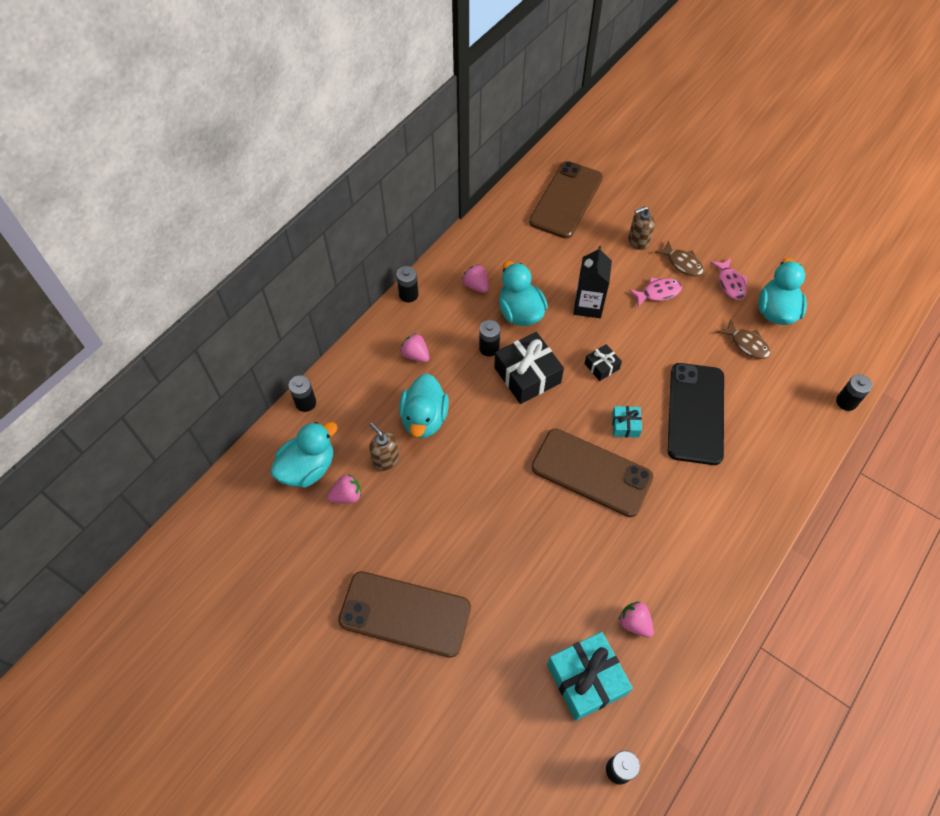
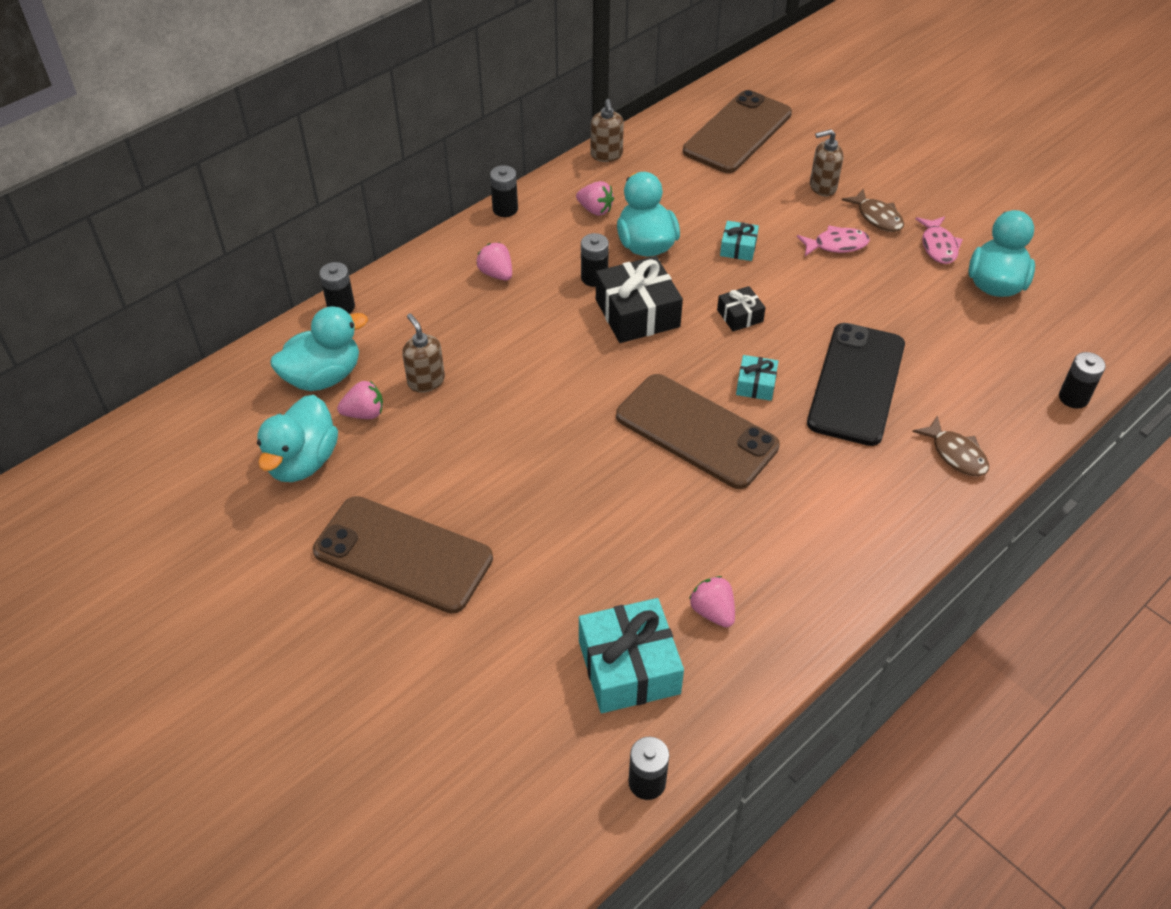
camera: 10 degrees right, 10 degrees down
(424, 419) = (488, 343): turquoise duck -> turquoise duck (302, 461)
(473, 234) = (606, 155): none -> brown soap dispenser
(476, 286) = (595, 210): pink strawberry -> pink strawberry turned 150 degrees clockwise
(588, 305) = (738, 248): black carton -> turquoise gift
(746, 344) = (945, 315): brown fish -> brown fish (956, 454)

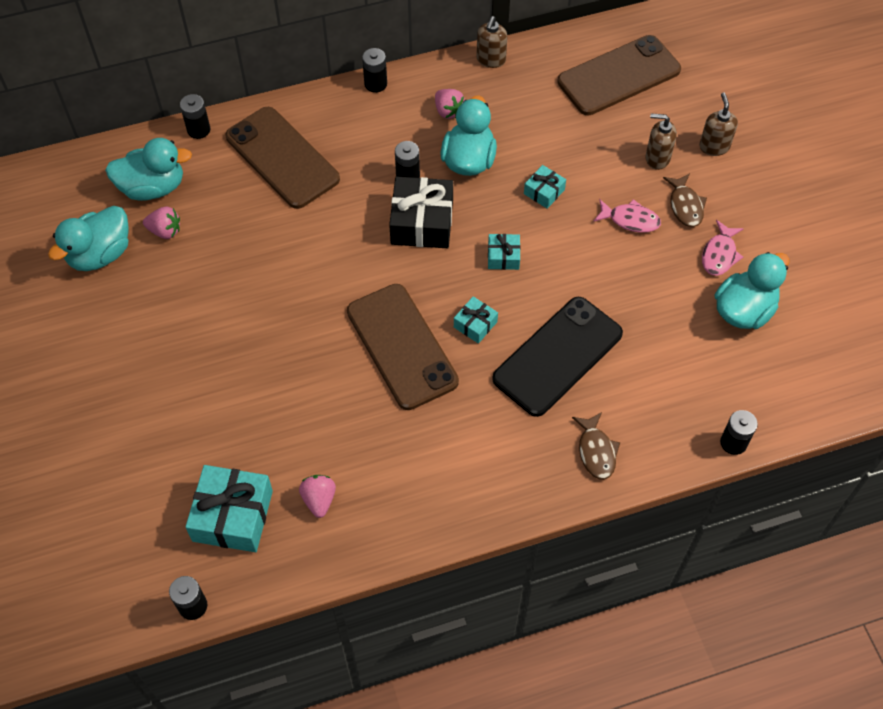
camera: 25 degrees right, 10 degrees up
(403, 554) = (128, 359): brown phone -> brown phone (282, 158)
(426, 381) = (224, 220): brown soap dispenser -> brown soap dispenser (714, 146)
(496, 274) = (333, 143): pink strawberry -> none
(740, 316) = (503, 256): black gift -> turquoise gift

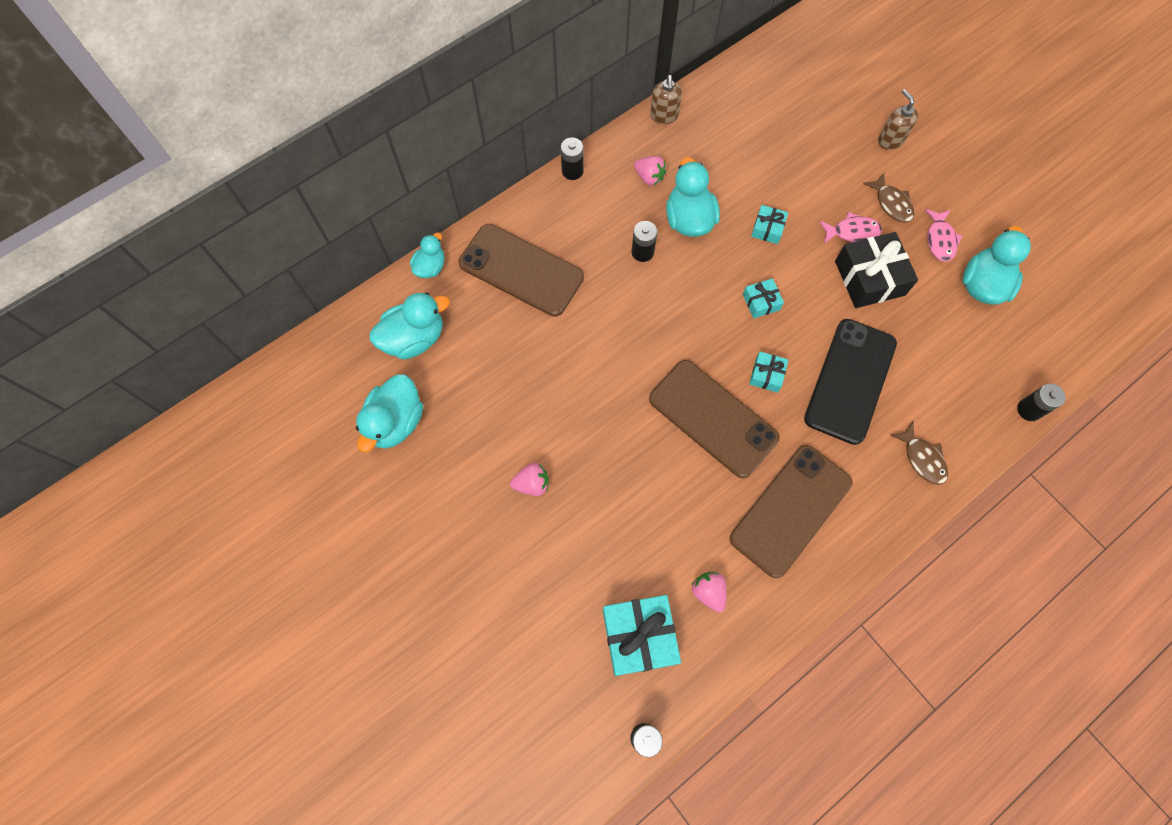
camera: 20 degrees left, 10 degrees up
(165, 231) = (446, 378): pink strawberry -> pink strawberry (532, 484)
(198, 130) = (430, 267): black battery -> turquoise duck
(422, 222) = (675, 293): black gift -> black gift (869, 278)
(619, 76) = (781, 98): brown phone -> brown phone (790, 510)
(657, 158) = (848, 166): brown soap dispenser -> none

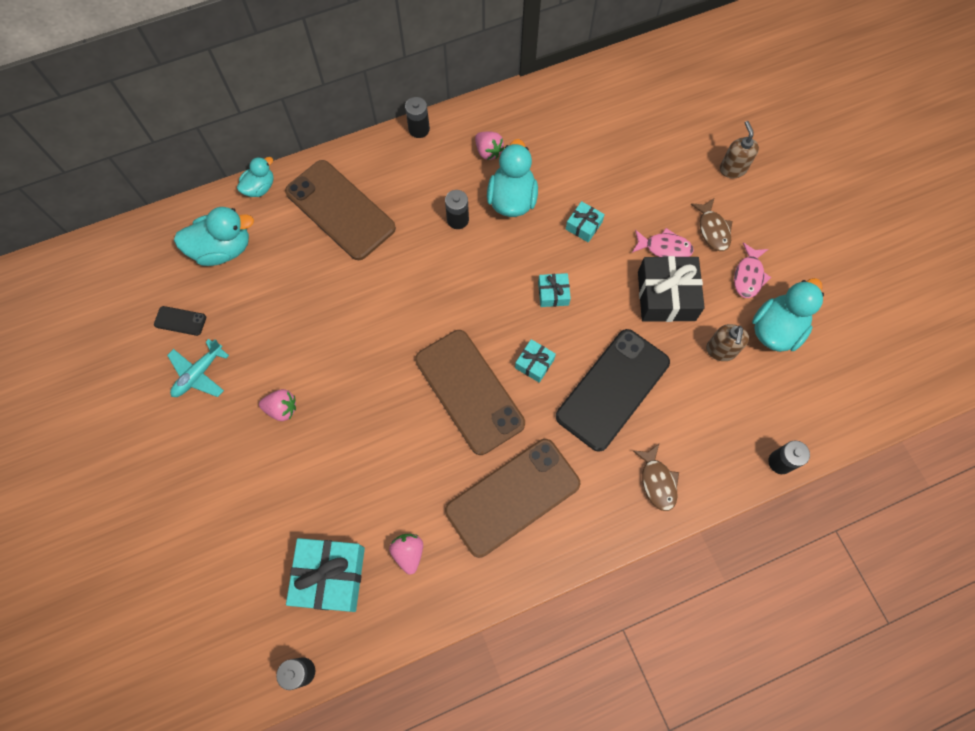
camera: 15 degrees right, 0 degrees up
(395, 422) = (180, 321): turquoise duck -> black phone
(434, 471) = (199, 374): none -> turquoise plane
(664, 116) = (522, 97): brown soap dispenser -> brown soap dispenser (720, 350)

